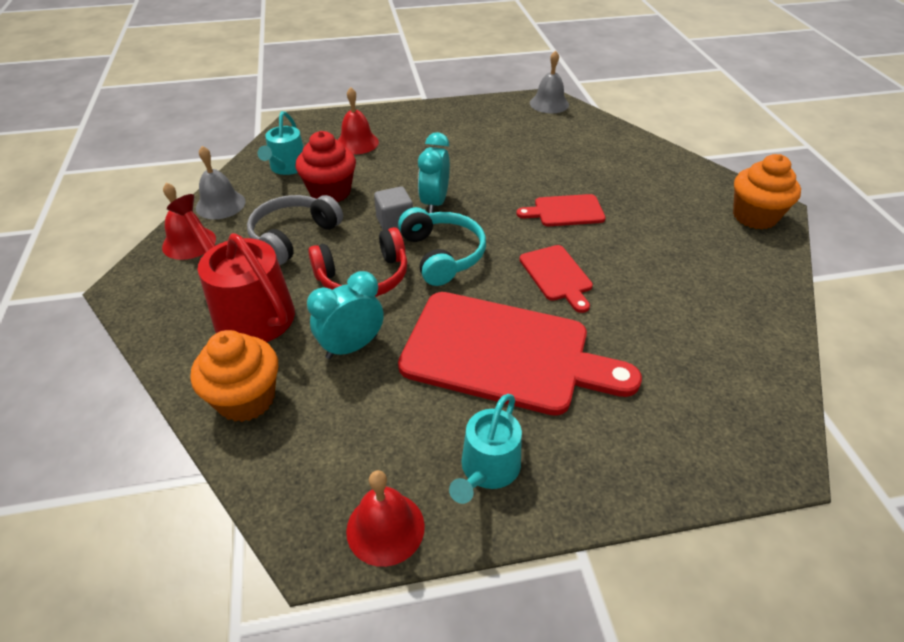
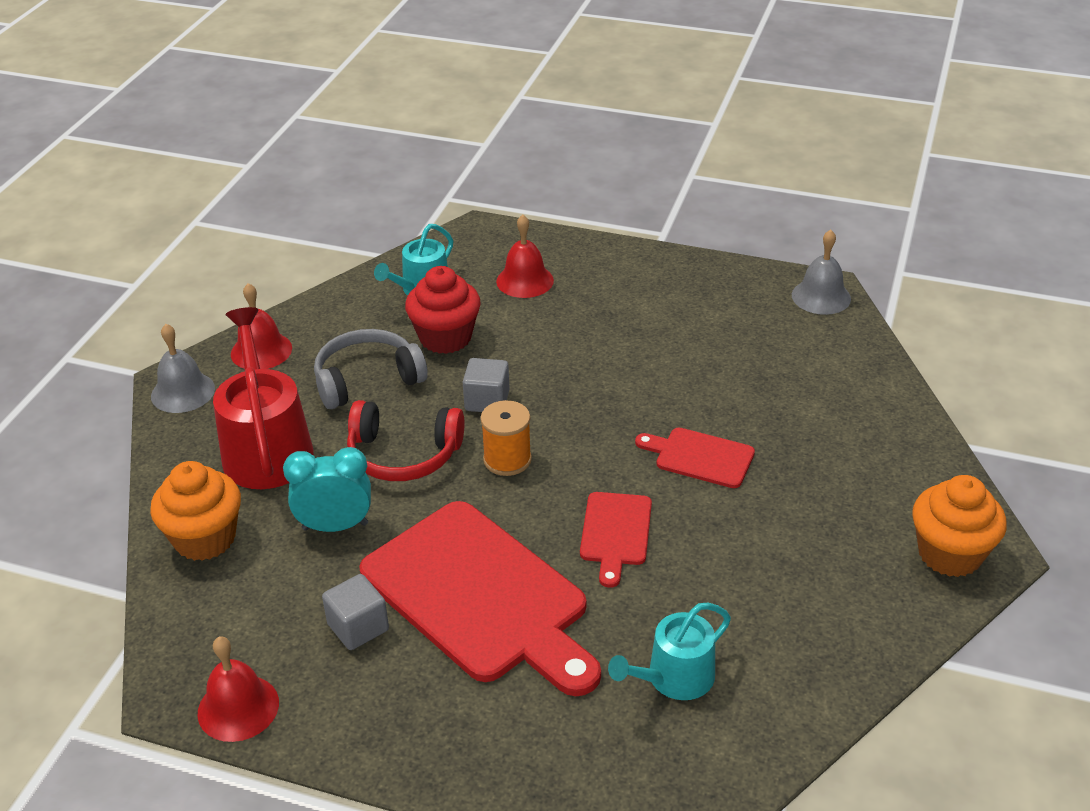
camera: 30 degrees right, 5 degrees down
(220, 204) = (321, 315): grey bell -> grey bell (183, 392)
(433, 415) = (358, 627): none -> grey cube
(434, 203) = (551, 392): turquoise clock -> none
(442, 255) = (507, 459): turquoise headphones -> orange spool
(487, 469) = (367, 700): turquoise watering can -> turquoise watering can (674, 678)

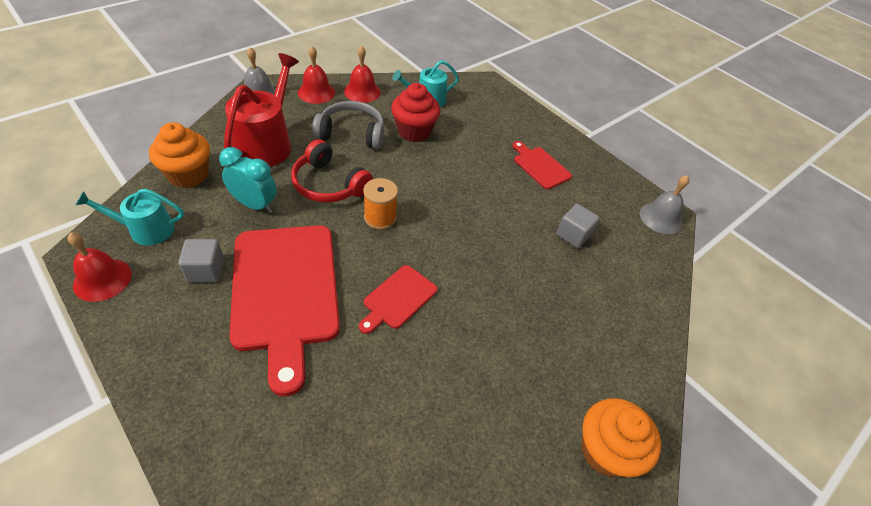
camera: 25 degrees right, 10 degrees up
(487, 401) = (402, 177): grey cube -> grey cube (573, 235)
(525, 281) = (486, 121): red bell -> red bell (362, 92)
(674, 678) = (342, 421): turquoise watering can -> turquoise watering can (146, 230)
(700, 457) = (493, 279): red cutting board -> red cutting board (540, 166)

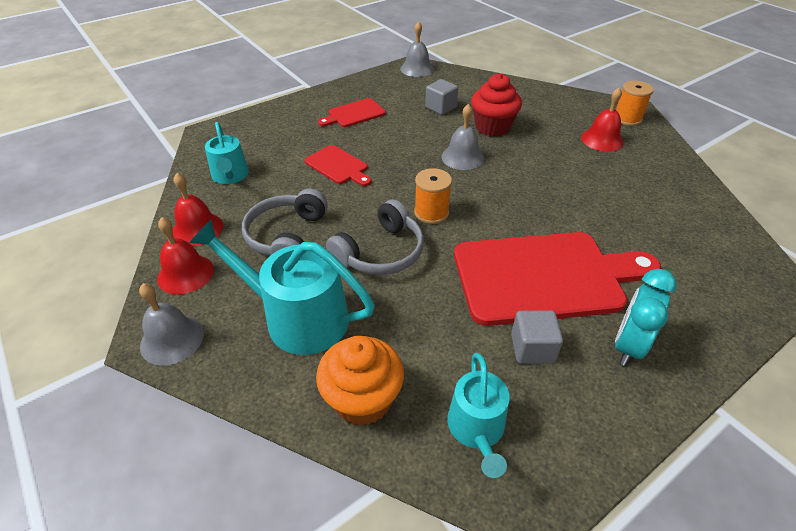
camera: 80 degrees left, 5 degrees down
(102, 279) = (573, 459): red bell -> red bell (602, 140)
(255, 205) = (419, 316): turquoise clock -> turquoise clock (628, 345)
(266, 143) = (298, 317): red watering can -> turquoise watering can
(329, 184) = (380, 252): red headphones -> grey headphones
(398, 299) = (532, 202): red cutting board -> red cutting board (338, 166)
(414, 131) = (290, 187): red cupcake -> red cupcake (492, 127)
(474, 247) = (462, 157): none -> grey bell
(606, 451) = (627, 118): orange cupcake -> orange spool

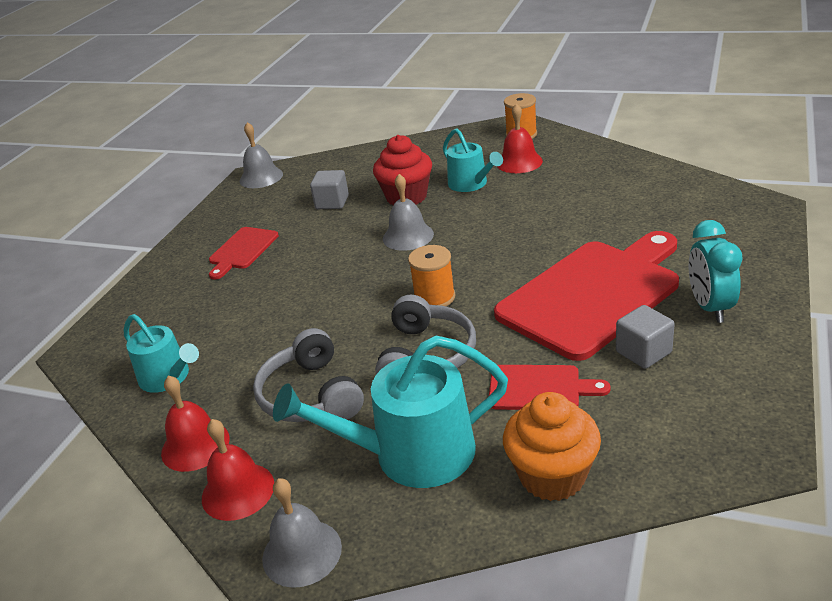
camera: 30 degrees left, 10 degrees down
(338, 166) = (286, 306): red cutting board -> red cutting board (539, 388)
(477, 429) = (667, 434): turquoise watering can -> turquoise watering can (471, 184)

